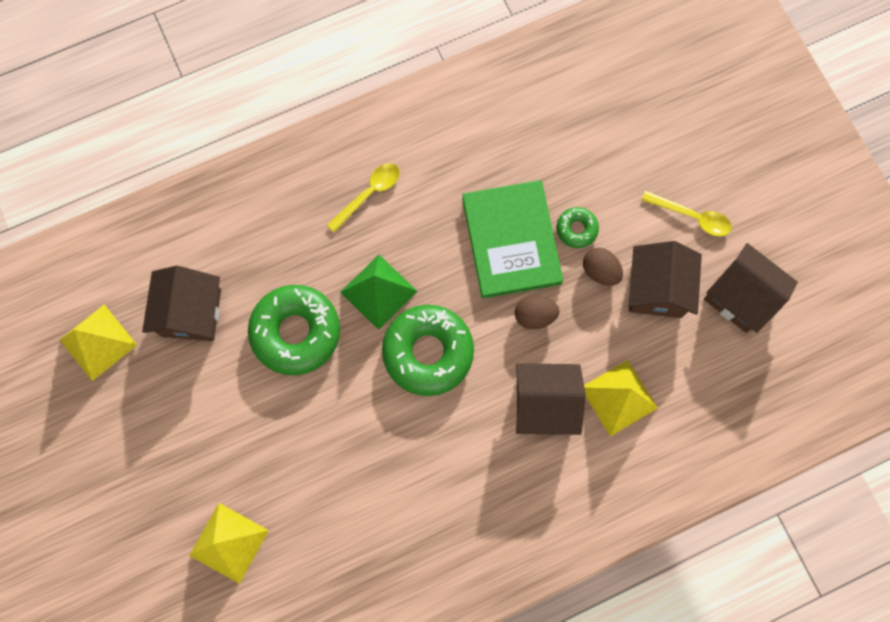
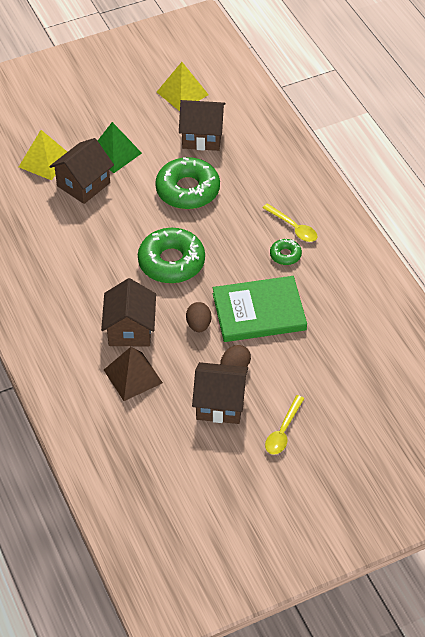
camera: 90 degrees right, 25 degrees down
(378, 291) = (218, 234): green pyramid -> green pyramid (114, 153)
(576, 229) = (269, 353): green donut -> green donut (285, 255)
(619, 397) = (132, 376): yellow pyramid -> brown pyramid
(740, 296) = (214, 461): brown house -> brown house (83, 184)

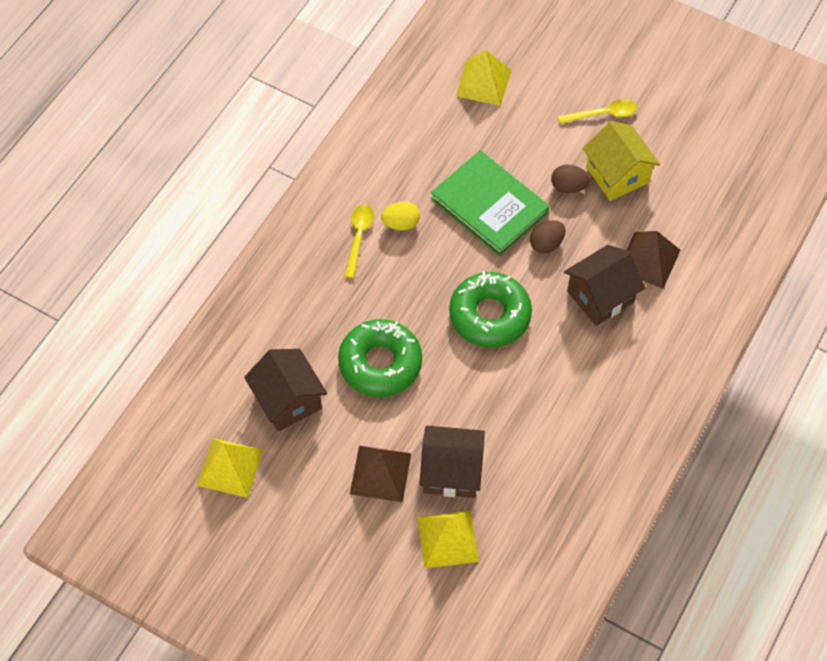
camera: 125 degrees left, 10 degrees up
(114, 153) = (380, 473): green pyramid -> brown pyramid
(220, 404) = (617, 175): brown house -> yellow house
(285, 255) = (401, 224): green donut -> yellow egg
(375, 372) = (483, 82): none -> yellow pyramid

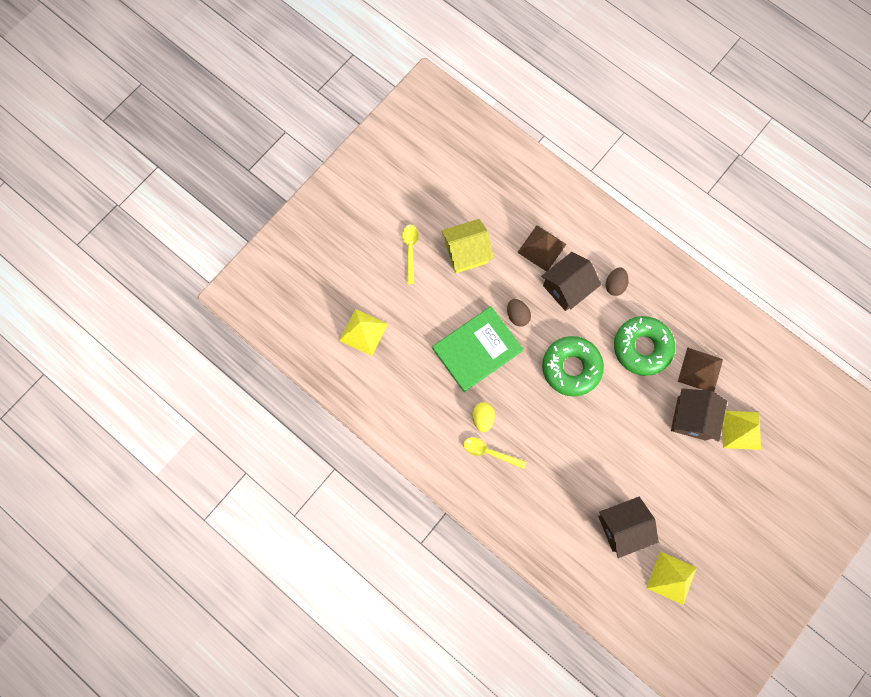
camera: 80 degrees left, 15 degrees up
(380, 363) = (600, 453): green donut -> green donut (642, 347)
(380, 473) = (687, 468): brown pyramid -> brown pyramid (700, 370)
(568, 187) = (470, 289): brown egg -> brown egg (614, 285)
(600, 297) = (567, 288): brown house -> brown house turned 75 degrees clockwise

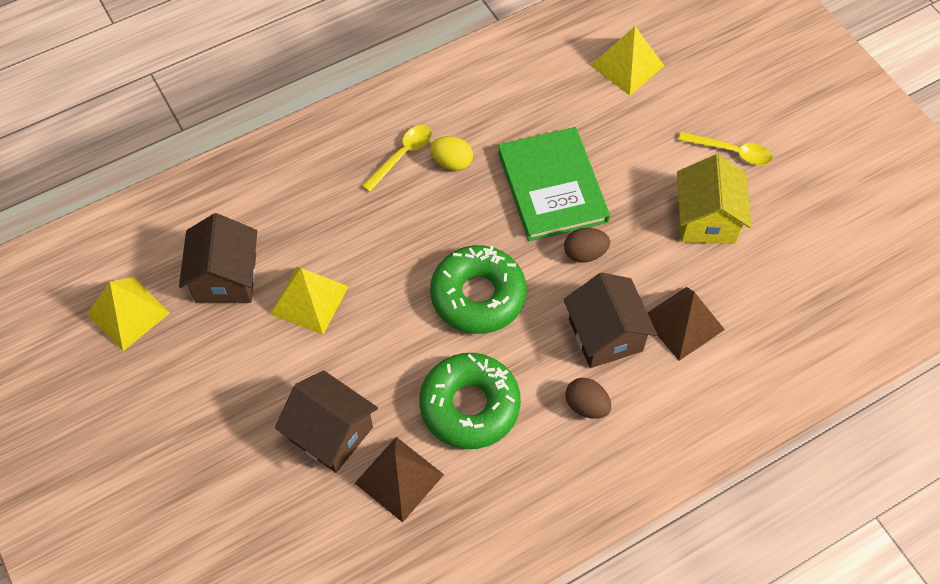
camera: 110 degrees right, 15 degrees down
(741, 430) = (280, 500): yellow pyramid -> yellow pyramid (309, 300)

